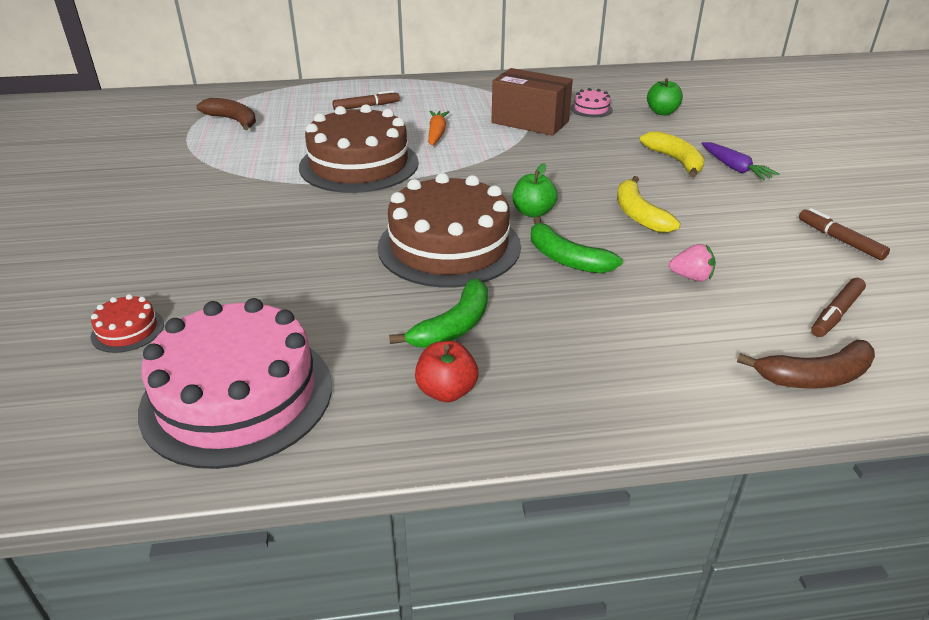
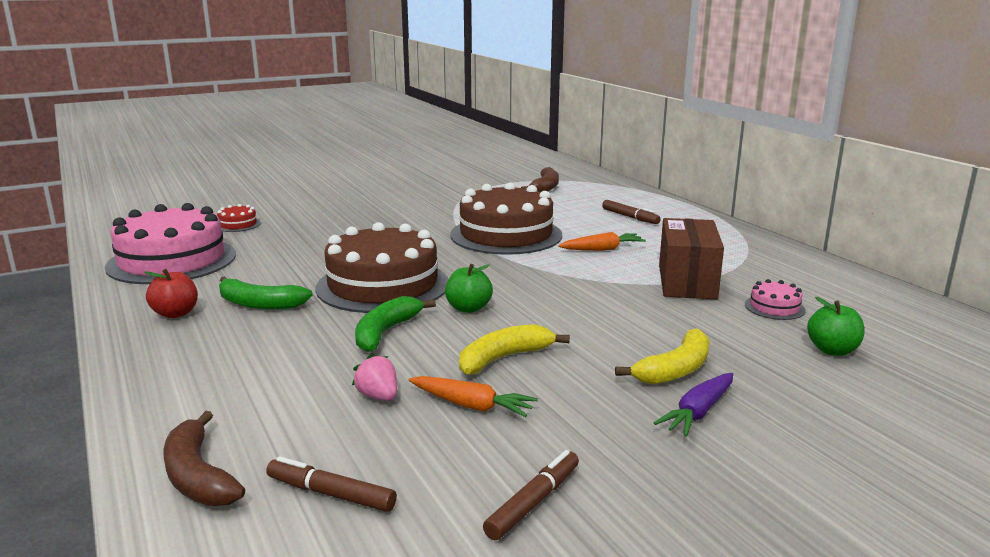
camera: 70 degrees right, 15 degrees down
(691, 277) = (378, 396): pink strawberry -> pink strawberry turned 150 degrees clockwise
(713, 240) = (471, 406): none -> orange carrot

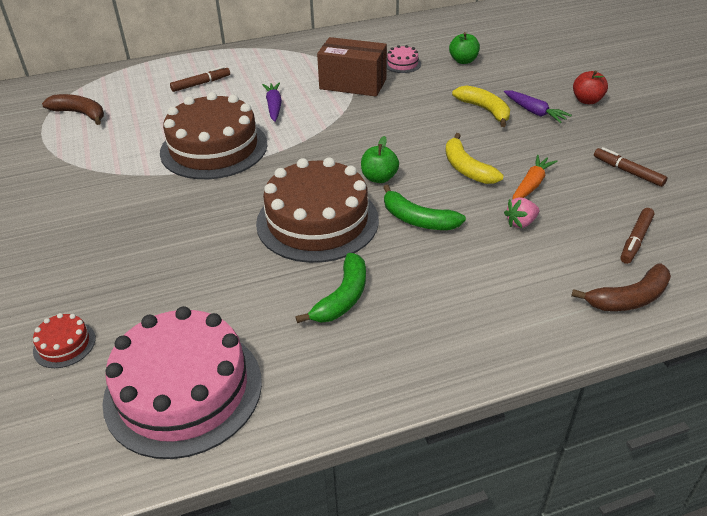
camera: 80 degrees left, 20 degrees up
(175, 313) = (353, 357): red apple -> red apple (587, 100)
(602, 249) = (274, 106): orange carrot -> purple carrot

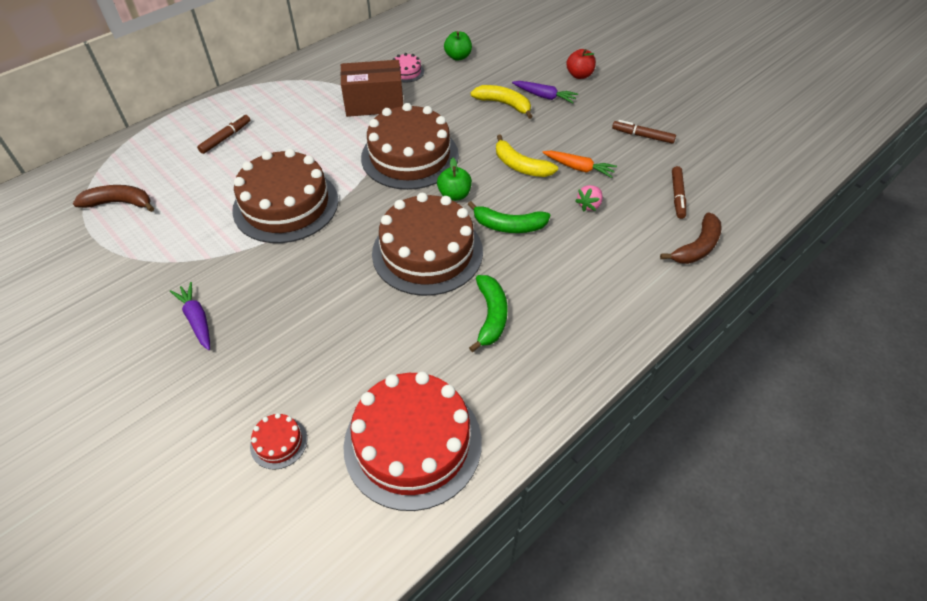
camera: 25 degrees left, 10 degrees up
(183, 390) = (412, 443): pink cake -> red cake
(274, 106) = (315, 146): purple carrot -> purple carrot (197, 320)
(357, 134) = (410, 156): none -> brown cake
(531, 185) = (578, 168): orange carrot -> orange carrot turned 105 degrees clockwise

